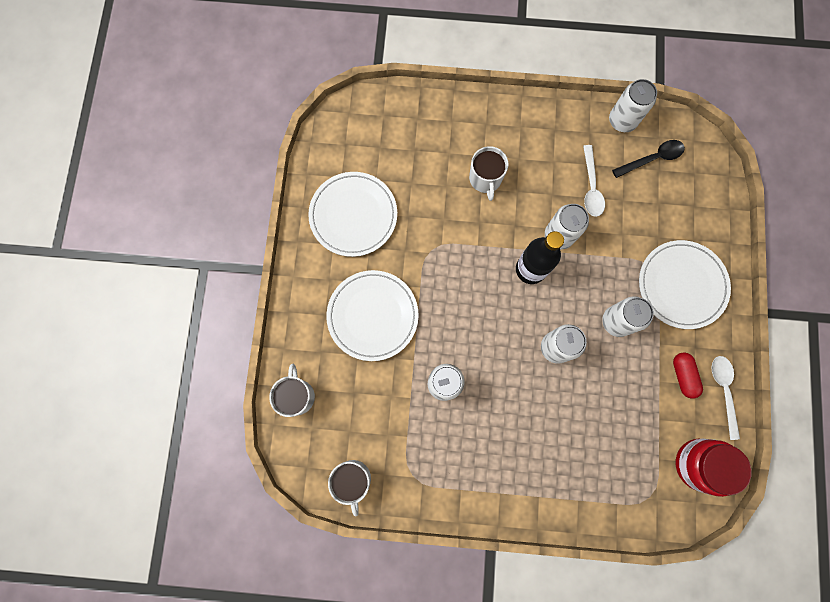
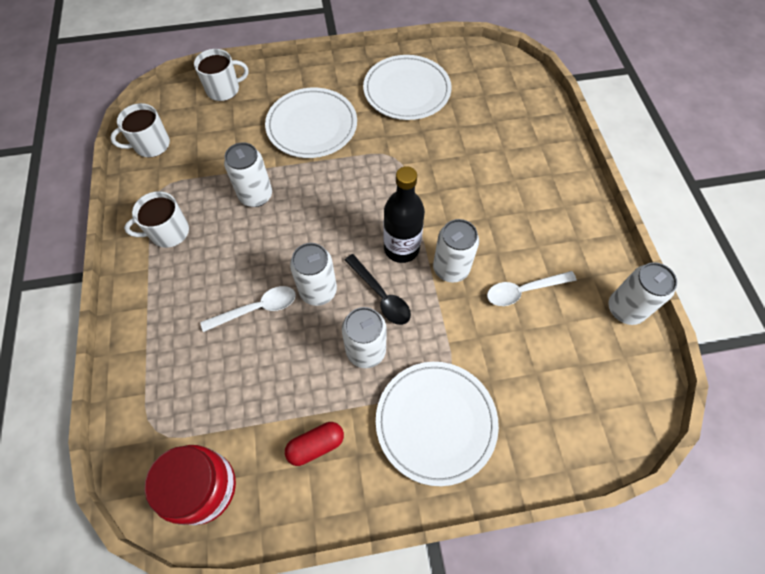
camera: 75 degrees right, 15 degrees down
(485, 179) = (488, 186): white mug -> white mug (168, 232)
(652, 159) = (592, 354): black spoon -> black spoon (381, 295)
(723, 391) = (306, 505): white spoon -> white spoon (257, 309)

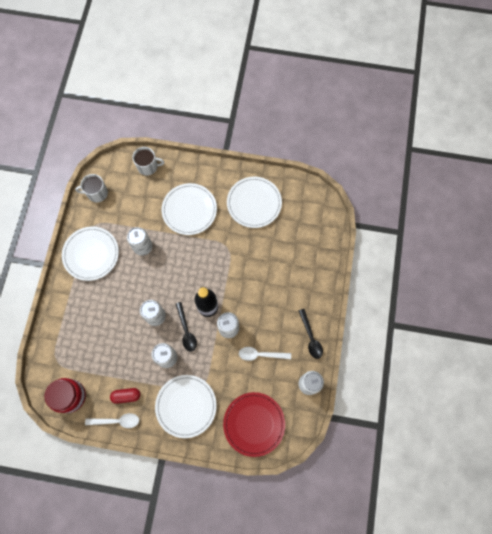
camera: 20 degrees right, 10 degrees up
(168, 232) = (91, 254): white mug -> white plate
(257, 309) = (122, 315): white spoon -> white spoon (117, 421)
(571, 408) = (254, 424): none -> red plate
(588, 239) = (310, 337): none -> black spoon

